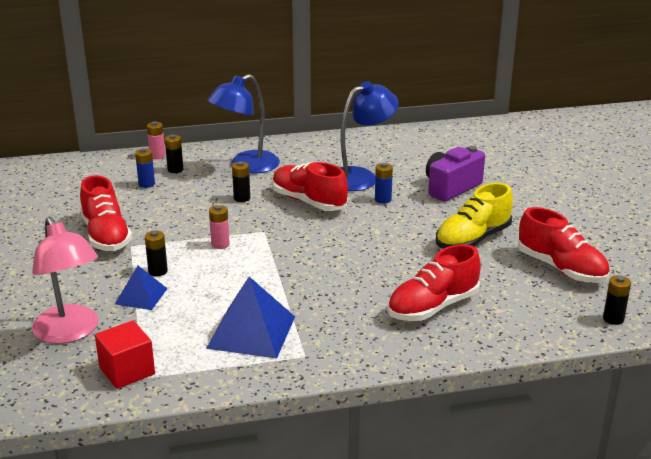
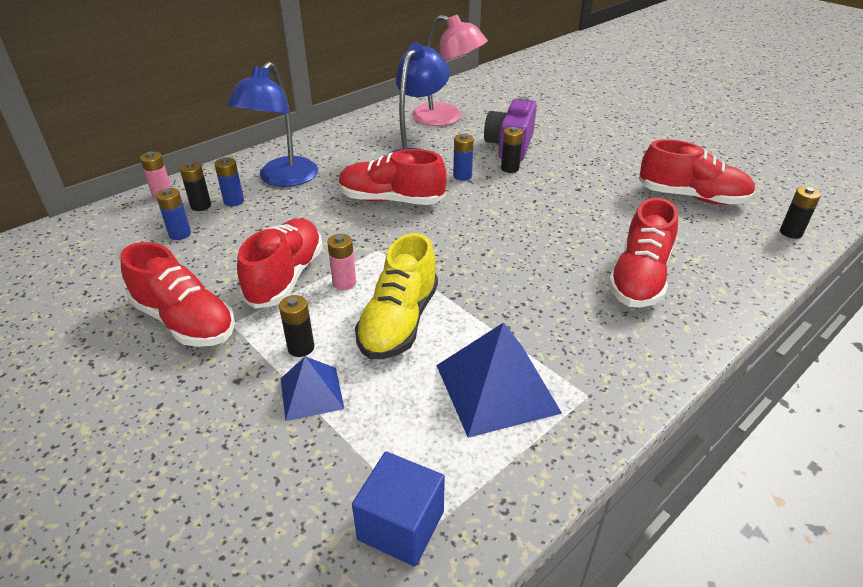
camera: 30 degrees left, 10 degrees up
(70, 332) = (261, 497): pink lamp -> pink lamp (446, 118)
(127, 371) = (401, 525): red cube -> blue cube
(187, 229) = (285, 277): none -> red shoe
(199, 172) = (234, 201): none -> blue battery
(242, 198) = (314, 217): black battery -> black battery (510, 168)
(472, 239) = (588, 192): yellow shoe -> yellow shoe (399, 322)

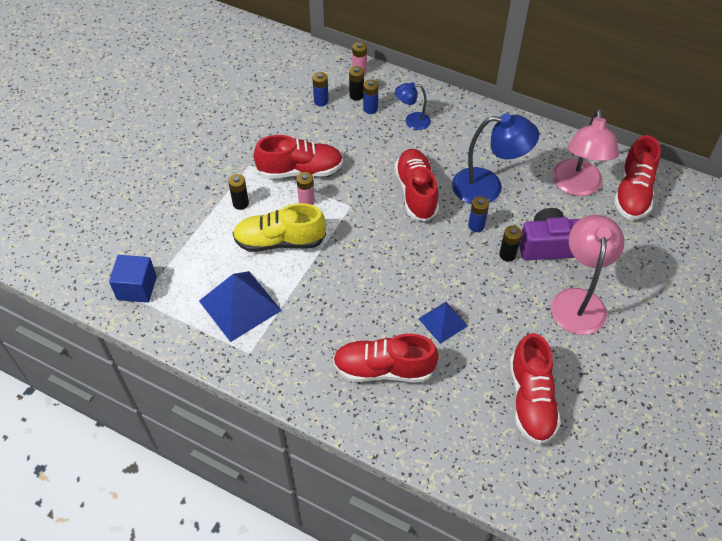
camera: 70 degrees right, 15 degrees up
(185, 321) = (243, 144): red shoe -> red shoe (633, 192)
(282, 179) = (412, 121): blue lamp -> blue lamp, size x0.54
(311, 393) = (208, 222): blue pyramid -> blue pyramid (443, 322)
(581, 148) = (578, 301): none -> pink lamp
(790, 233) = (506, 483): black battery -> none

